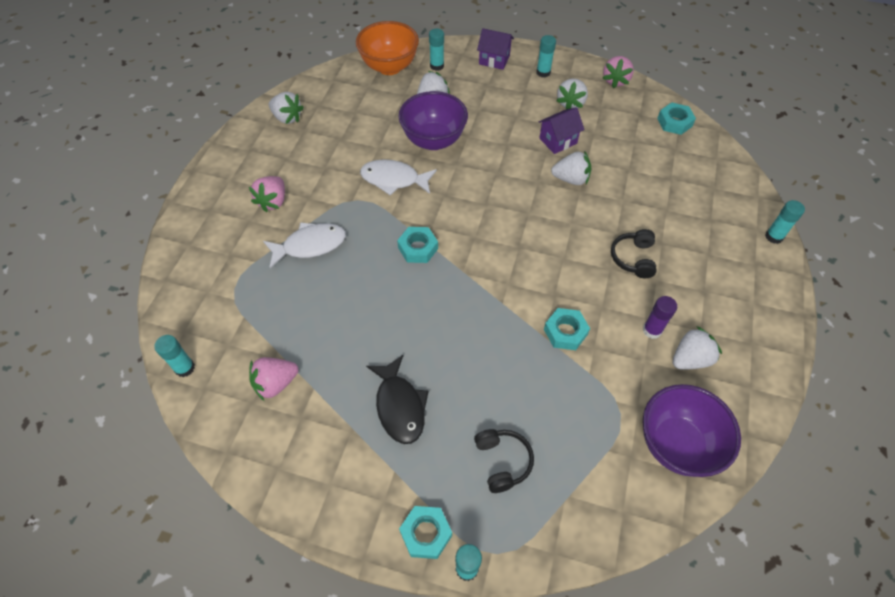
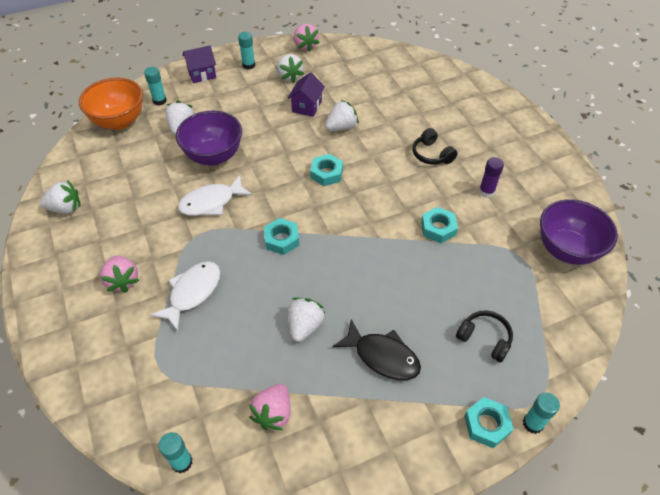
camera: 40 degrees left, 5 degrees down
(674, 122) = (370, 54): turquoise nut -> turquoise nut (326, 173)
(690, 359) = (523, 194): white strawberry -> white strawberry (305, 326)
(774, 236) = (495, 92): turquoise glue stick -> none

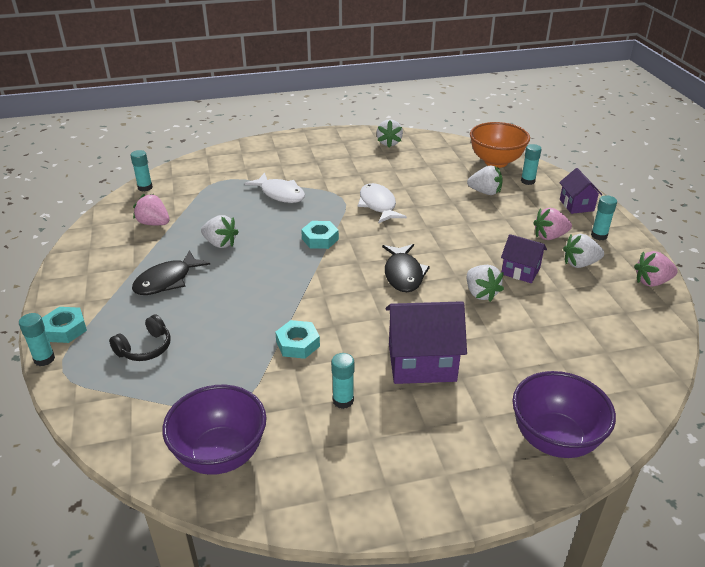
camera: 100 degrees right, 15 degrees down
(123, 280) = (305, 166): pink strawberry -> pink strawberry (549, 236)
(214, 156) = (440, 208): purple bowl -> purple bowl (554, 439)
(326, 173) = (403, 274): turquoise nut -> black fish
(431, 154) = (422, 363): black headphones -> purple house
(486, 192) = (343, 400): purple glue stick -> turquoise glue stick

